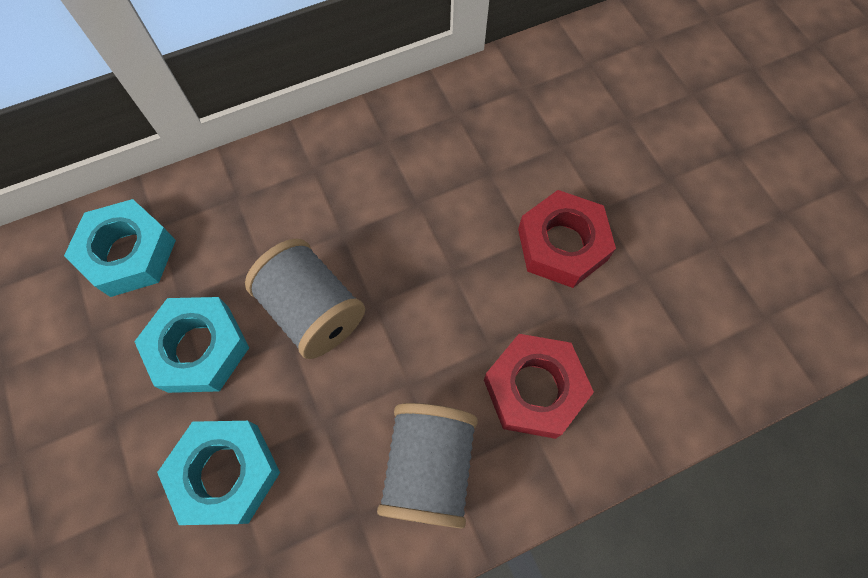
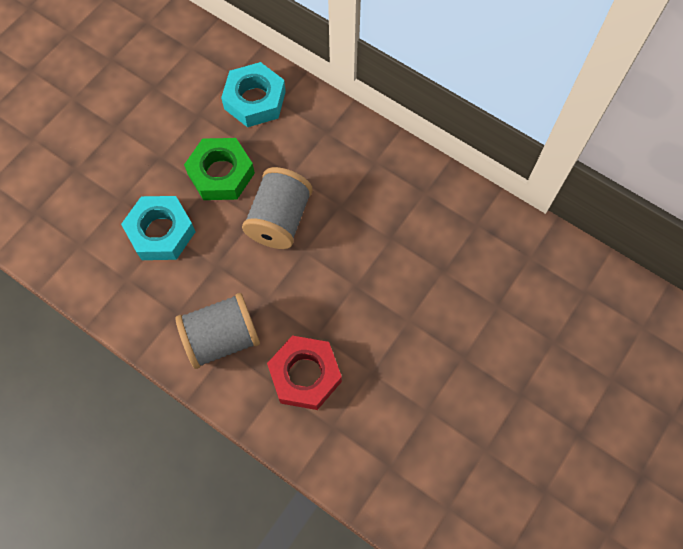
camera: 60 degrees right, 0 degrees up
(199, 349) = (221, 174): turquoise nut -> green nut
(562, 244) = (418, 344): red nut -> none

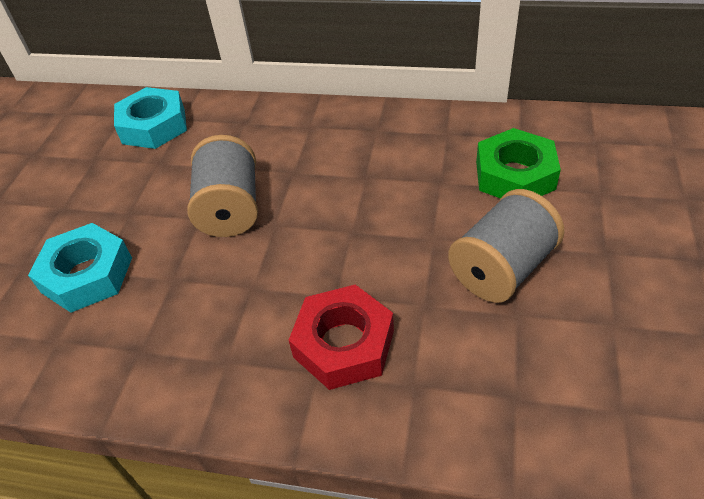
camera: 20 degrees left, 20 degrees down
(221, 174) = (141, 195): green nut -> green nut (515, 175)
(222, 338) = (214, 351): grey spool -> grey spool (502, 269)

